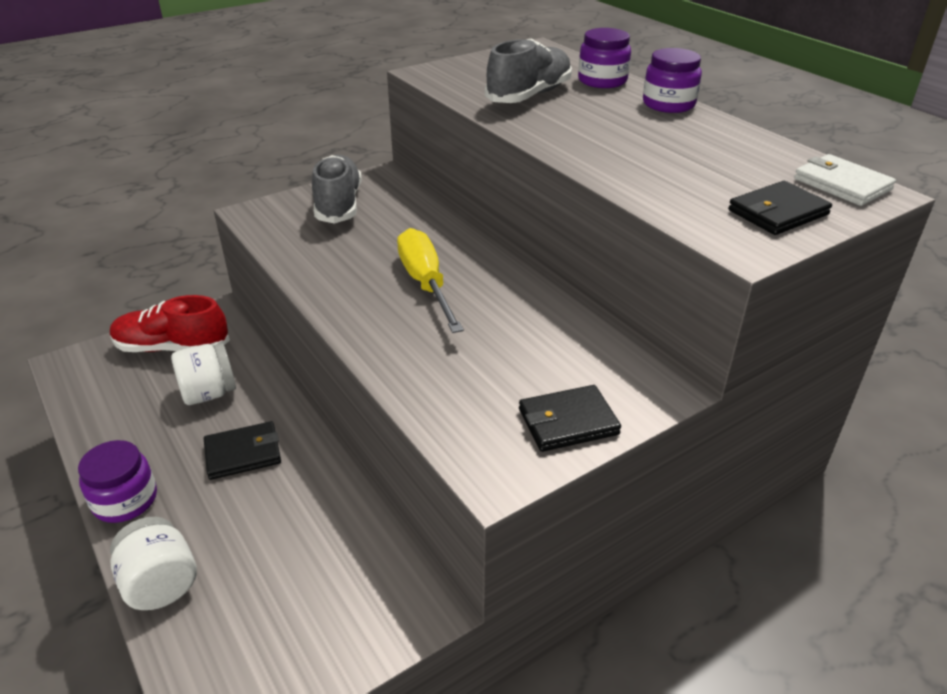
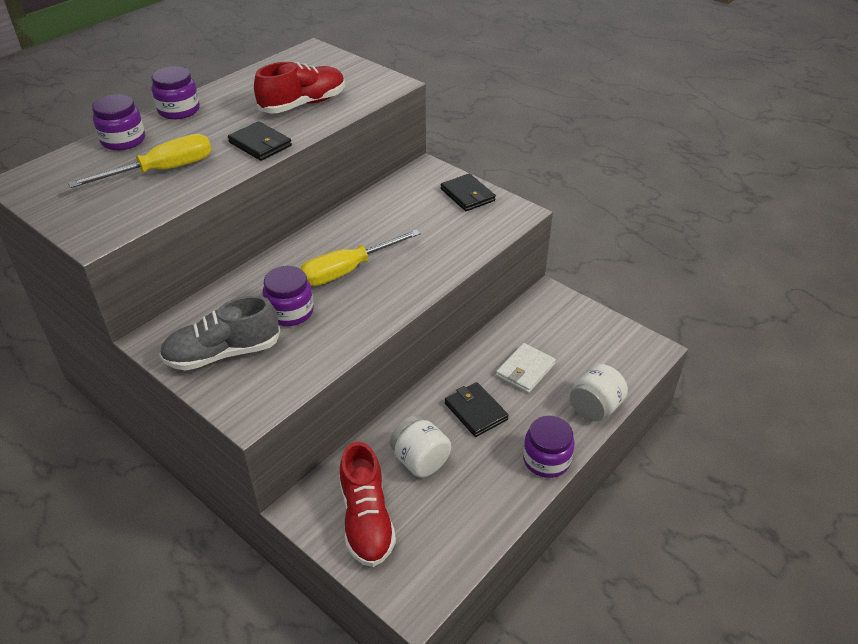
camera: 105 degrees left, 5 degrees up
(374, 241) = (290, 312): none -> purple jar
(529, 95) = (162, 171): grey shoe -> yellow screwdriver
(674, 172) = (303, 104): none -> red shoe
(777, 212) = (347, 75): black wallet -> black wallet (260, 144)
(842, 184) = (304, 57): white wallet -> white wallet (525, 370)

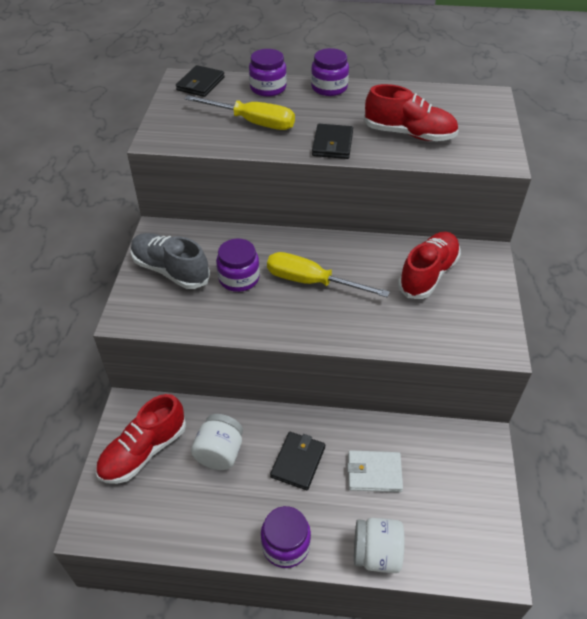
camera: 55 degrees right, 5 degrees up
(412, 206) = (428, 274): none -> red shoe
(467, 195) = (483, 300): black wallet -> black wallet (200, 84)

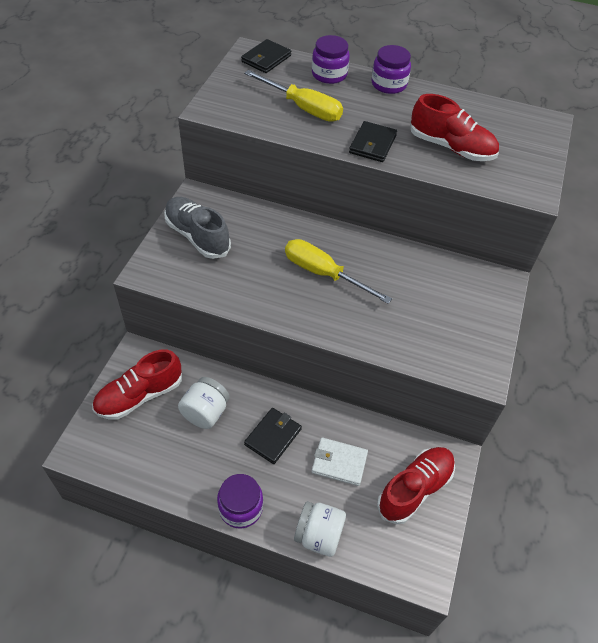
camera: 10 degrees right, 5 degrees up
(239, 278) = (257, 256): purple jar -> none
(428, 274) = (437, 289): red shoe -> red shoe (415, 489)

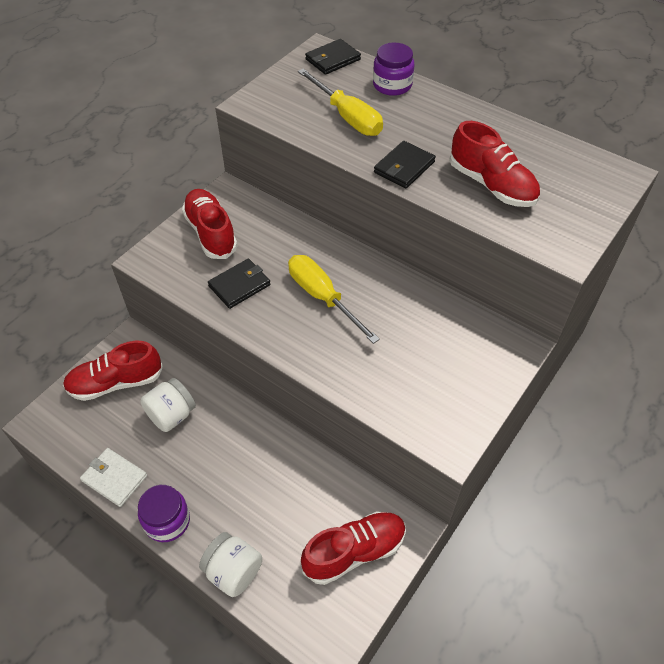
camera: 20 degrees right, 0 degrees up
(197, 236) = (211, 233): grey shoe -> red shoe
(273, 437) = (228, 457): black wallet -> black wallet (239, 285)
(339, 462) = (285, 502): white wallet -> white wallet (114, 478)
(389, 84) = (453, 105): purple jar -> none

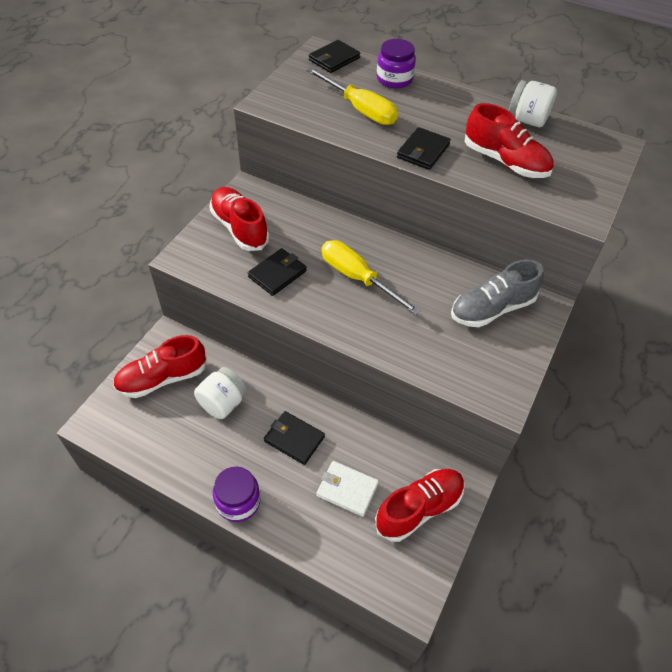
camera: 10 degrees left, 0 degrees up
(114, 478) = (179, 468): white wallet -> white wallet (347, 489)
(233, 572) = (311, 541): white jar -> white jar (527, 120)
(237, 461) = (294, 439): none -> black wallet
(461, 344) = (492, 309): none -> grey shoe

